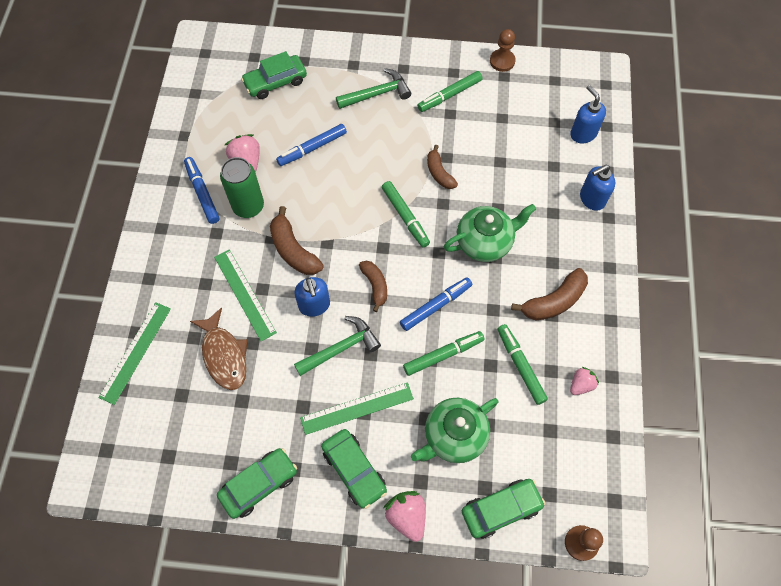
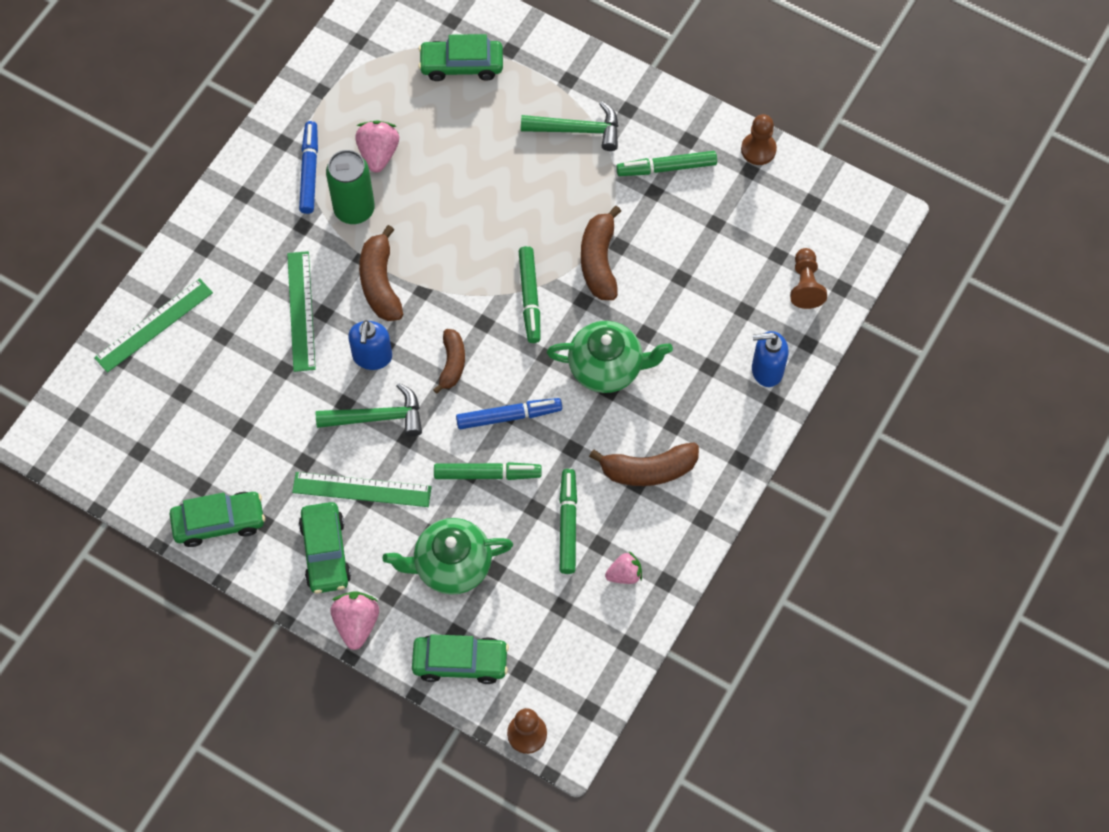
camera: 25 degrees right, 0 degrees up
(224, 355) = (247, 369): brown fish -> none
(312, 148) = (463, 168): blue marker -> none
(439, 173) = (599, 261): brown banana -> brown banana, size x1.51
(583, 133) = (805, 285): blue soap dispenser -> brown pawn

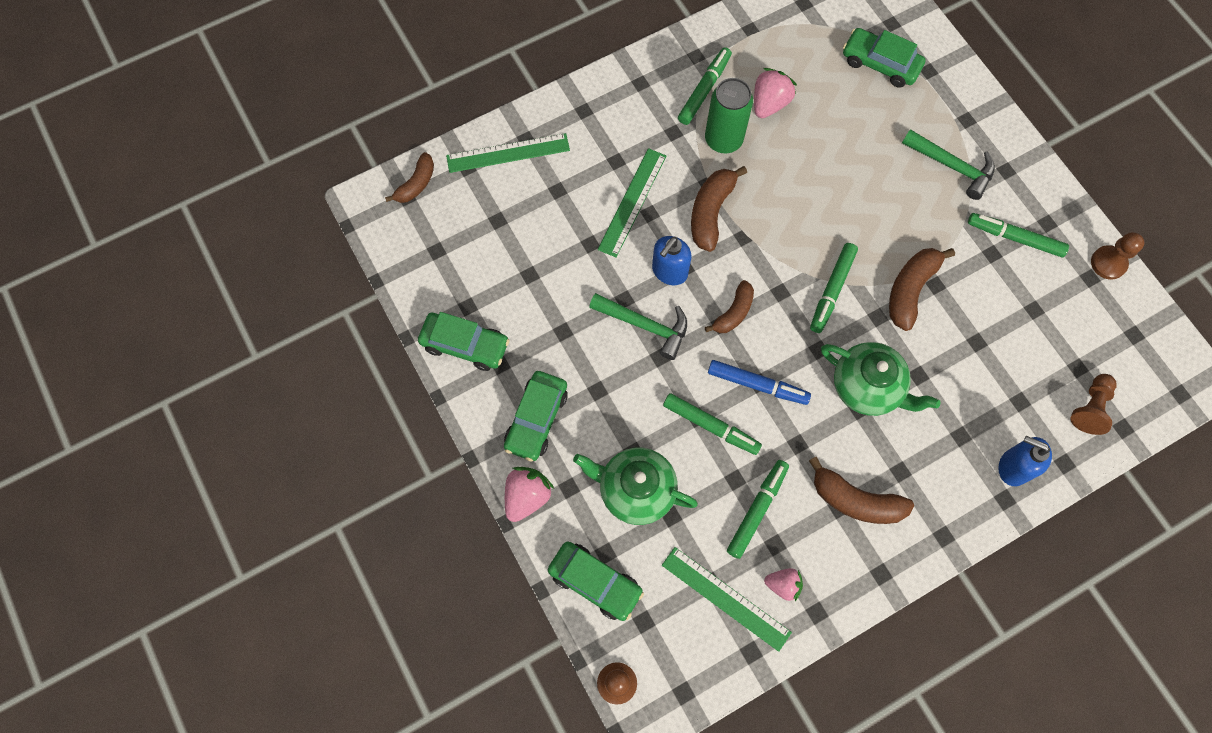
camera: 30 degrees right, 5 degrees up
(81, 399) = (416, 184): none -> brown banana
(309, 171) = (704, 90): blue marker -> green marker
(362, 489) = (597, 381): green ruler -> green ruler (726, 598)

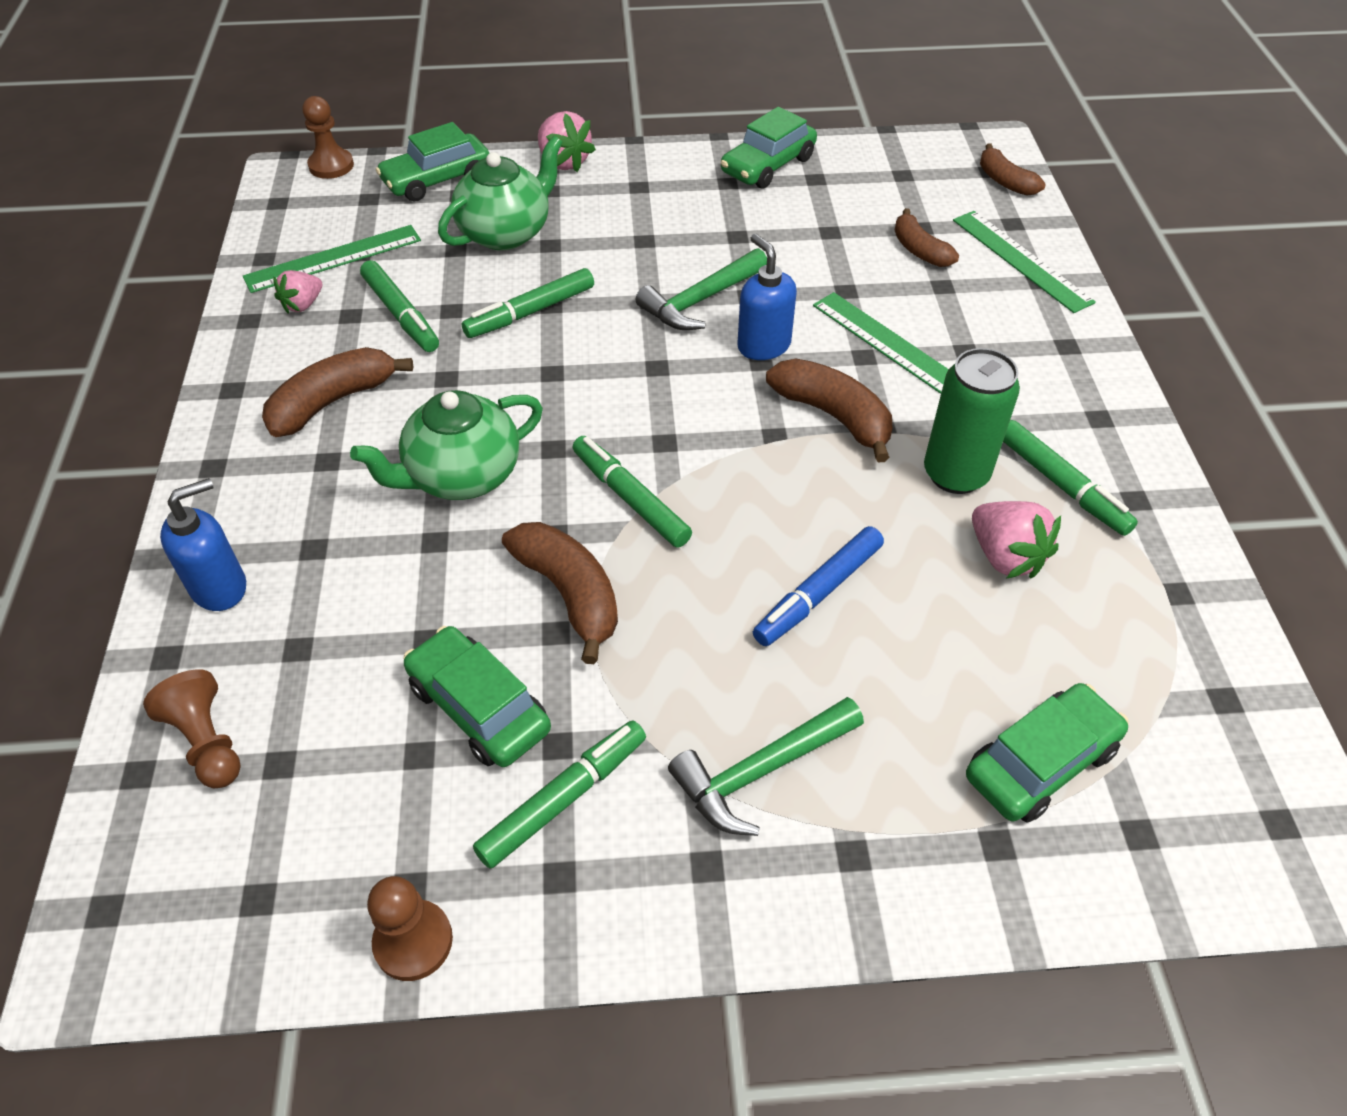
camera: 115 degrees right, 20 degrees down
(508, 153) = (1021, 260): green ruler -> green ruler turned 45 degrees counterclockwise
(536, 419) = (643, 189): green car -> green car (479, 707)
(733, 313) = (665, 384): brown banana -> brown banana (919, 250)
(757, 385) = (550, 370): blue marker -> blue marker (818, 593)

